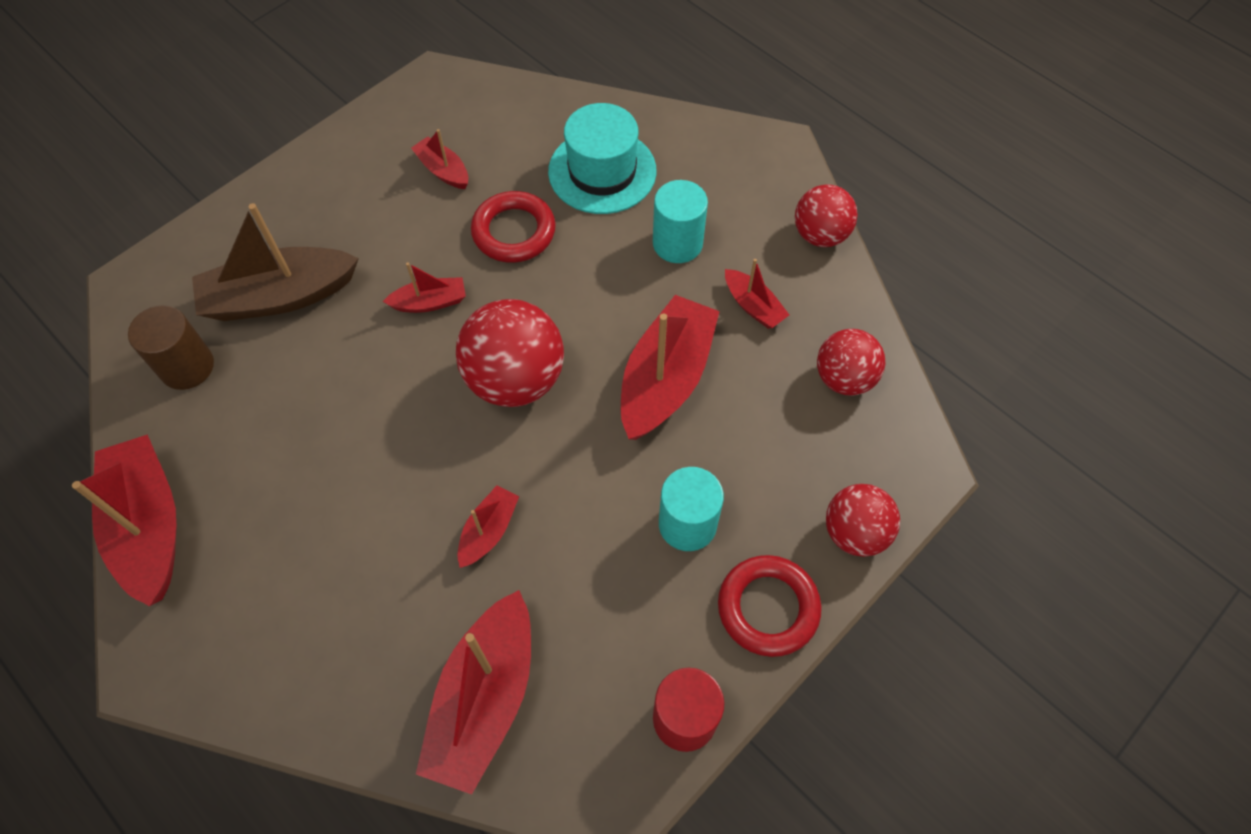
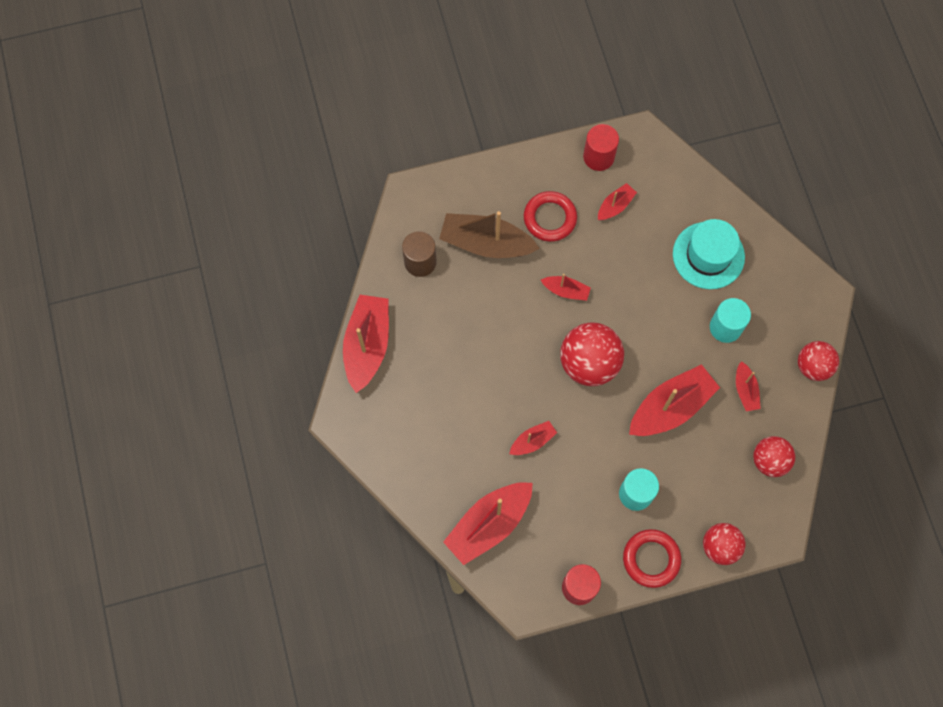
camera: 30 degrees right, 10 degrees up
(389, 125) = (598, 157): none -> red cylinder
(443, 170) = (615, 206): red boat -> red boat turned 60 degrees clockwise
(514, 231) = (635, 269): red ring -> red ring (550, 218)

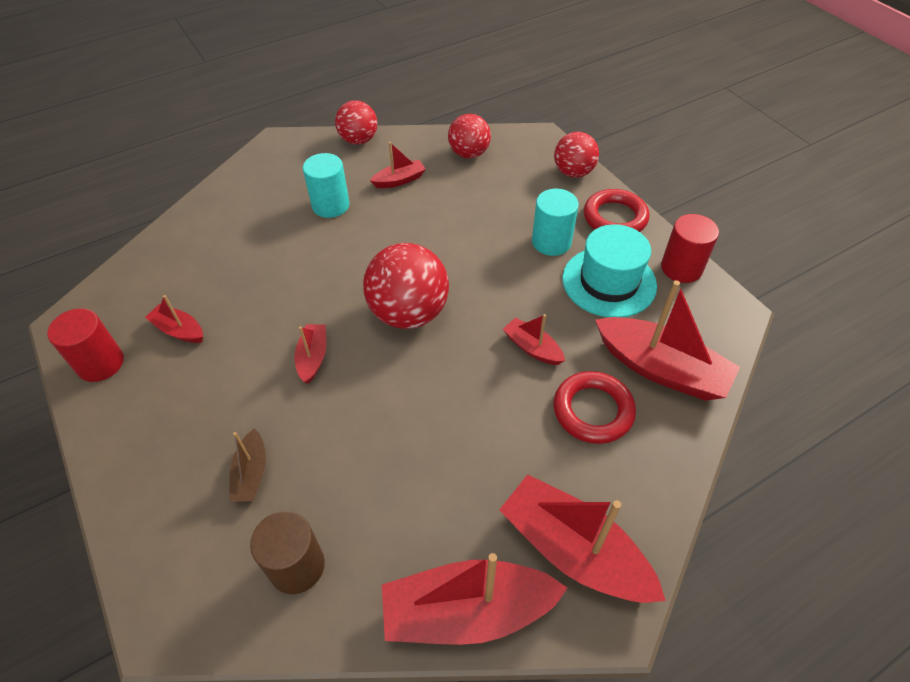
camera: 105 degrees left, 20 degrees down
(486, 243) = (251, 473): brown boat -> brown boat, size x0.50
(550, 218) = (202, 400): red ring -> red ring (593, 410)
(671, 407) = (439, 232): red boat -> red boat (574, 550)
(708, 255) = (242, 232): turquoise hat -> turquoise hat (609, 282)

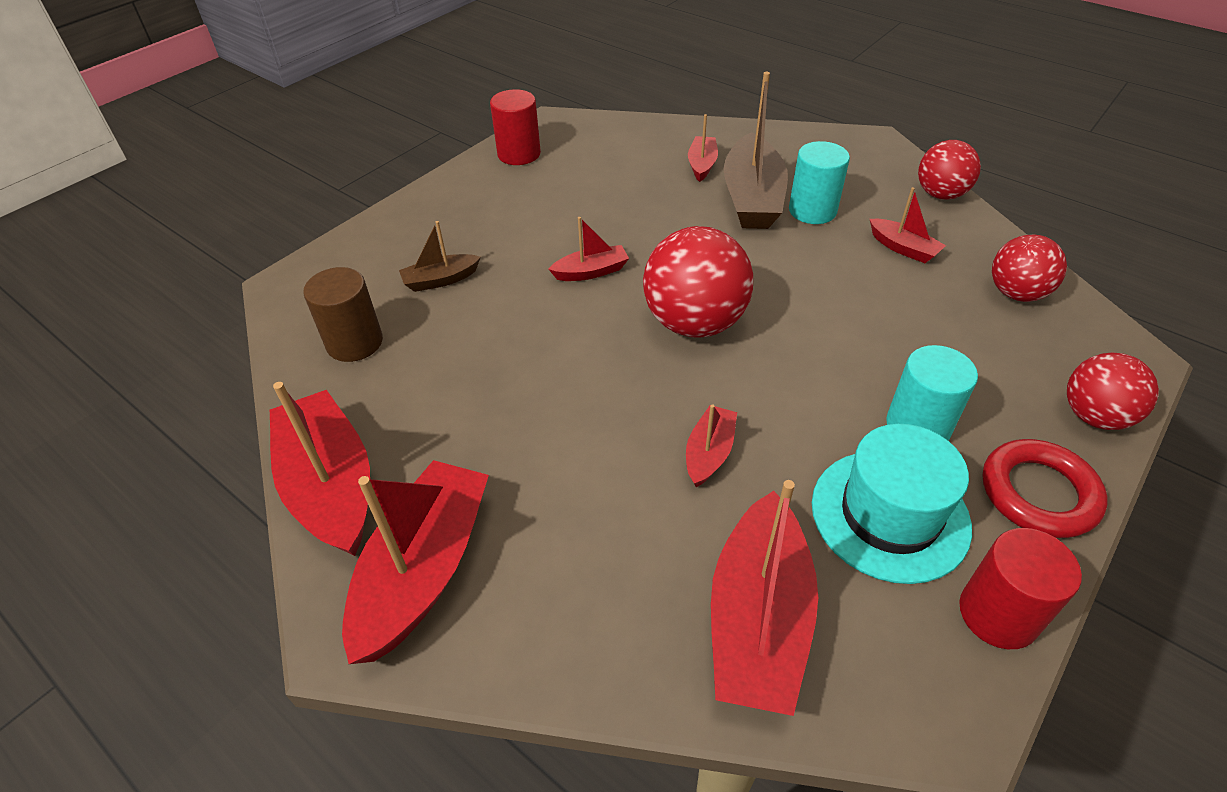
camera: 70 degrees right, 5 degrees down
(179, 330) = (577, 179): red boat -> red boat (702, 165)
(292, 230) = (752, 198): none -> brown boat
(593, 410) = (639, 545): red ring -> none

